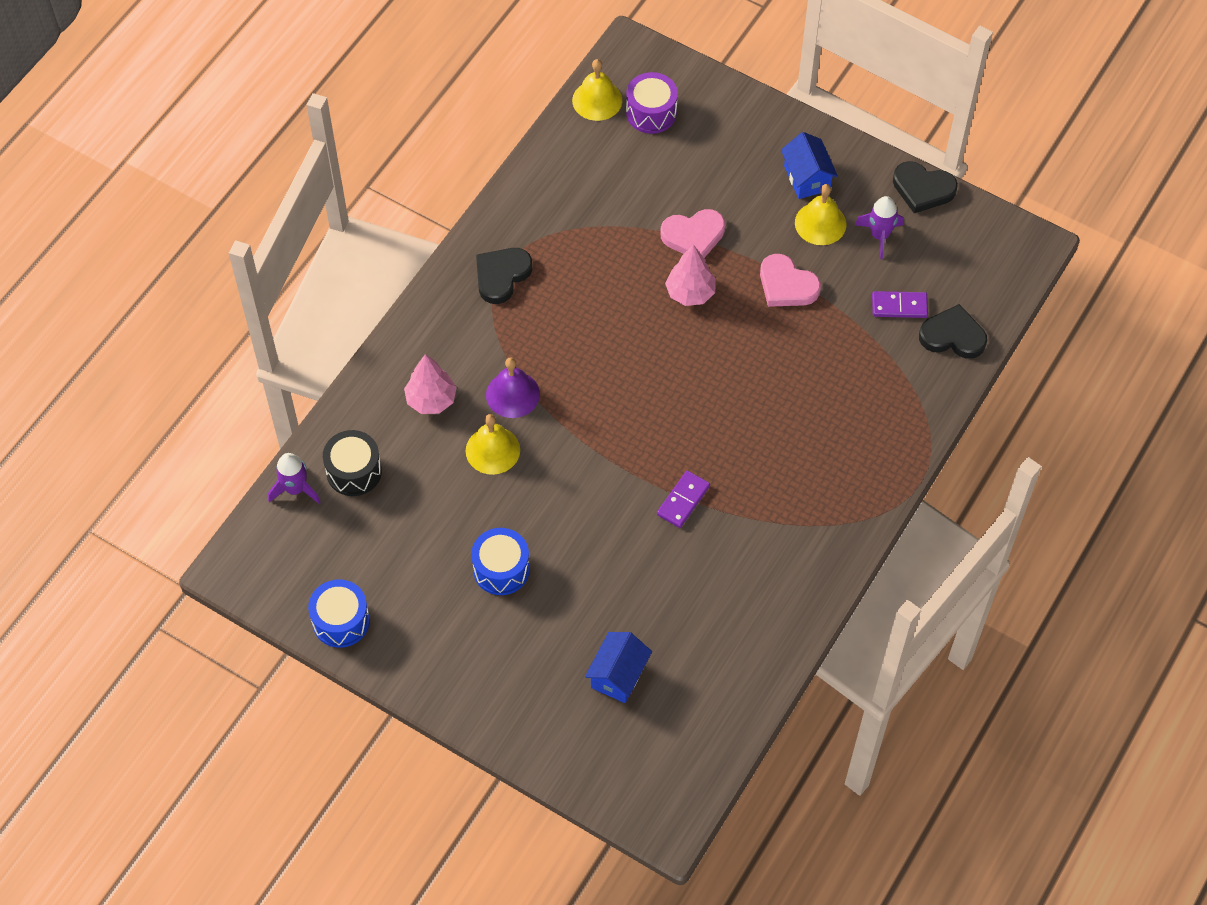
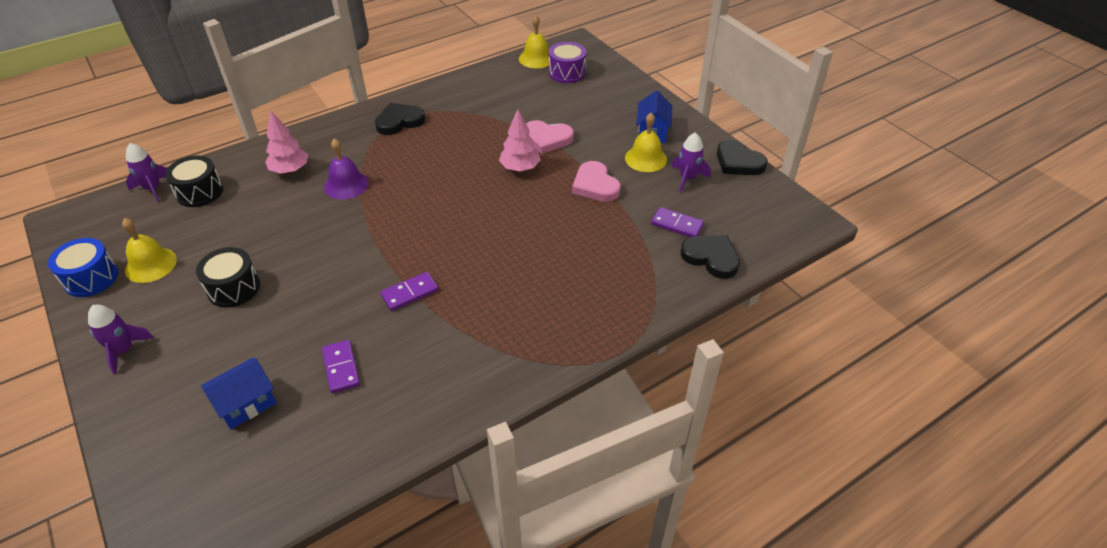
camera: 25 degrees right, 15 degrees down
(454, 677) = (124, 350): none -> purple rocket
(492, 450) = (301, 212): yellow bell -> yellow bell (151, 265)
(501, 569) = (233, 288): blue drum -> black drum
(677, 605) = (341, 368): none -> purple domino

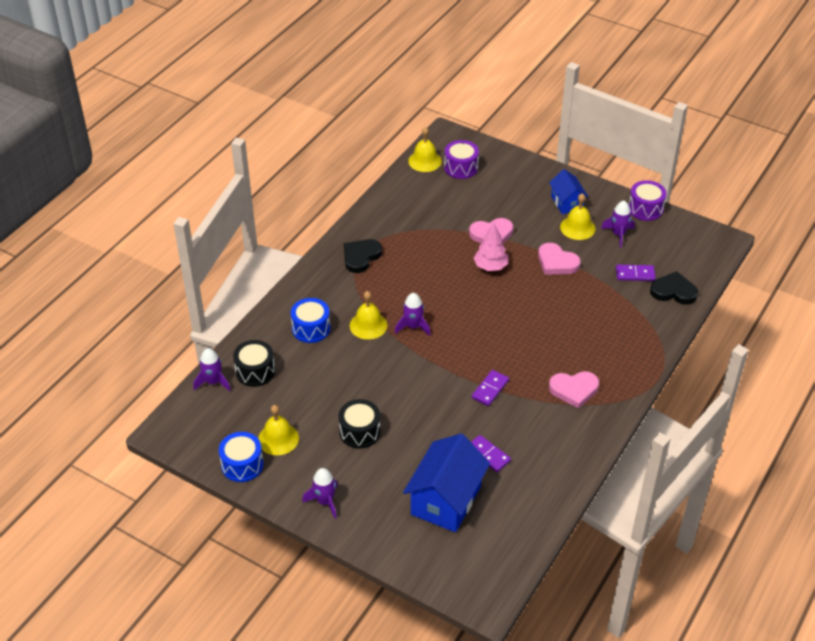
camera: 25 degrees left, 0 degrees up
(246, 403) = (446, 500): blue house -> blue house, size x1.75
(290, 170) = (311, 328): pink tree -> blue drum
(346, 185) = (368, 325): purple bell -> yellow bell
(388, 200) = (413, 327): none -> purple rocket
(504, 329) = (574, 390): none -> pink heart
(738, 162) = (645, 209): black heart -> purple drum

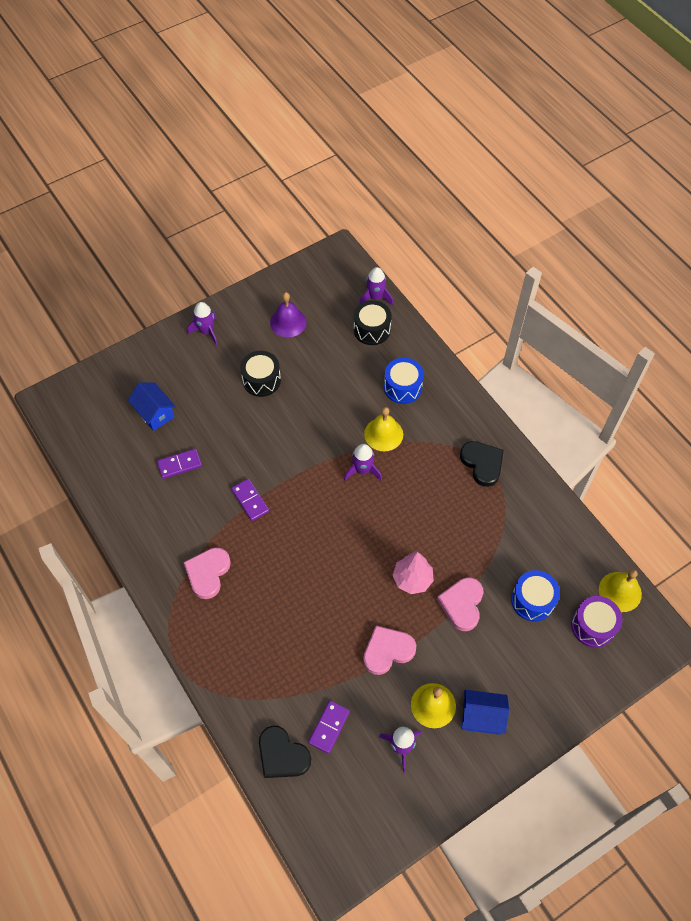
camera: 115 degrees right, 15 degrees up
(242, 465) = (275, 291): blue drum -> blue drum (532, 600)
(278, 439) = (288, 322): yellow bell -> purple bell
(446, 500) = (155, 413): blue house -> blue house, size x0.57
(645, 209) = (431, 809): purple drum -> none
(673, 291) = (282, 755): black heart -> black heart turned 90 degrees clockwise

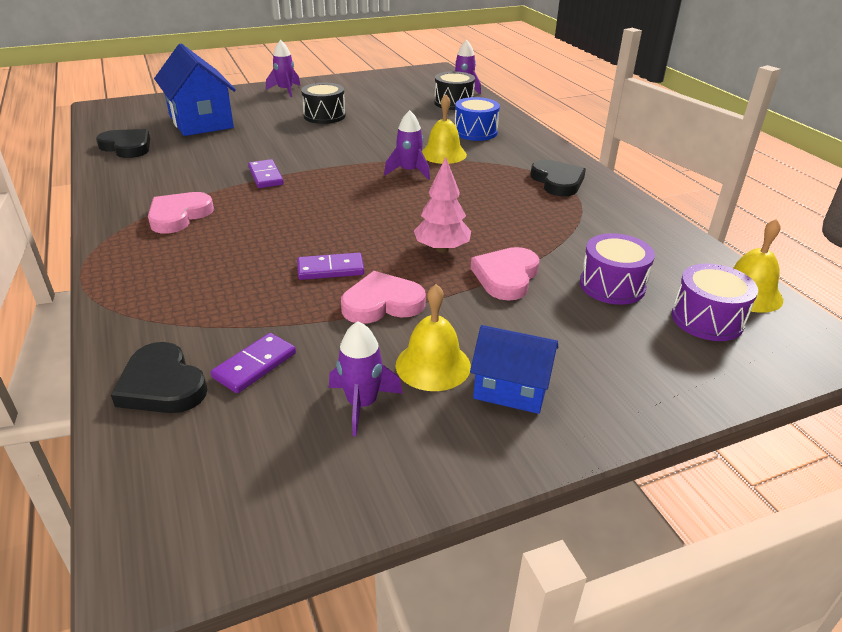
camera: 10 degrees right, 25 degrees down
(113, 473) = (127, 147): none -> black heart
(155, 413) = (201, 121): blue house -> blue house, size x1.75
(179, 464) = (203, 149): purple domino -> purple domino (330, 269)
(288, 322) = (369, 93): purple bell -> none
(532, 600) = (612, 285): blue drum -> purple drum

